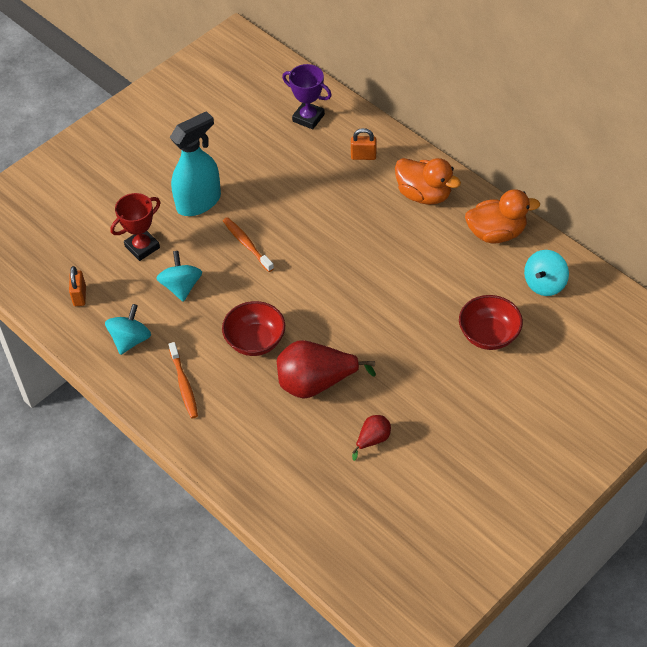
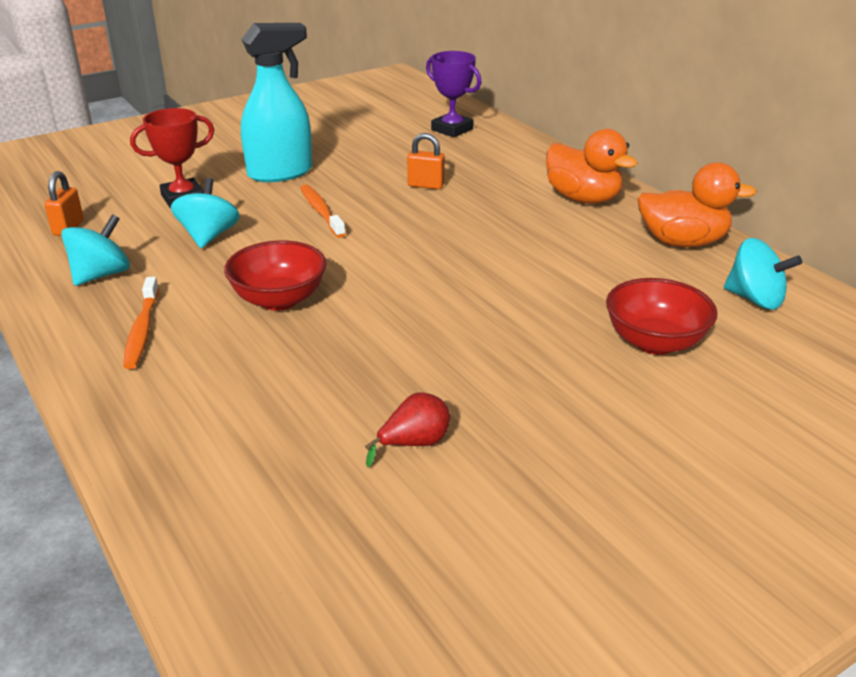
camera: 10 degrees right, 20 degrees down
(316, 383) = (349, 358): red pear -> none
(363, 156) = (510, 162): orange padlock -> orange padlock (426, 185)
(544, 284) = (755, 299): turquoise spinning top -> turquoise spinning top turned 105 degrees counterclockwise

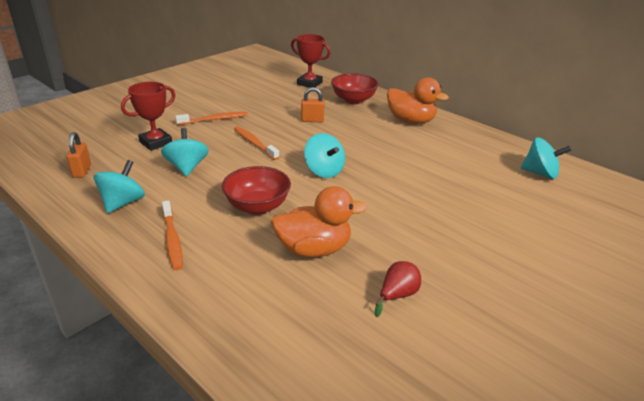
camera: 15 degrees left, 0 degrees up
(280, 173) = (214, 119): turquoise spray bottle -> orange toothbrush
(402, 261) = (324, 171): none -> turquoise spinning top
(452, 129) = (309, 83): purple trophy -> red trophy
(655, 342) = (501, 207): red bowl -> red bowl (353, 100)
(682, 242) = (481, 142): orange duck -> orange duck (314, 249)

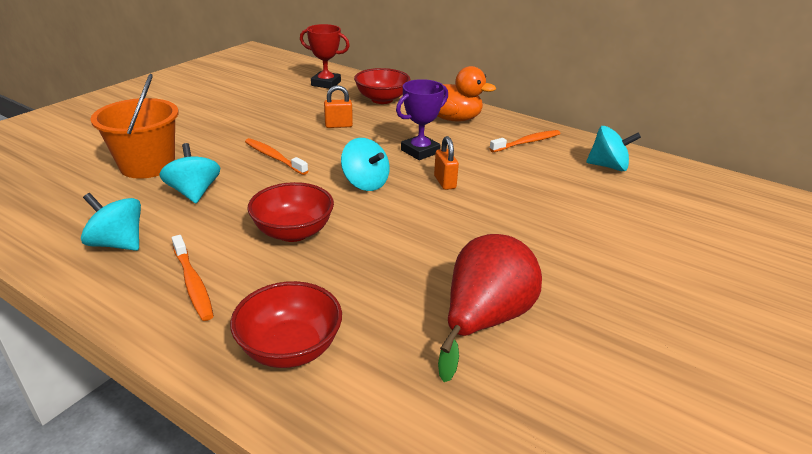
camera: 10 degrees left, 0 degrees up
(82, 171) = (54, 208): orange padlock -> orange padlock (444, 182)
(123, 203) = (118, 243): turquoise spinning top -> turquoise spinning top turned 75 degrees counterclockwise
(156, 142) = (147, 165): red trophy -> orange bucket
(214, 119) = (218, 133): orange toothbrush -> orange toothbrush (527, 142)
(236, 299) = (290, 348): none -> red bowl
(314, 249) = (373, 276): orange duck -> none
(376, 147) = (420, 151): none -> purple trophy
(397, 295) = (484, 320): red pear -> red pear, size x2.04

